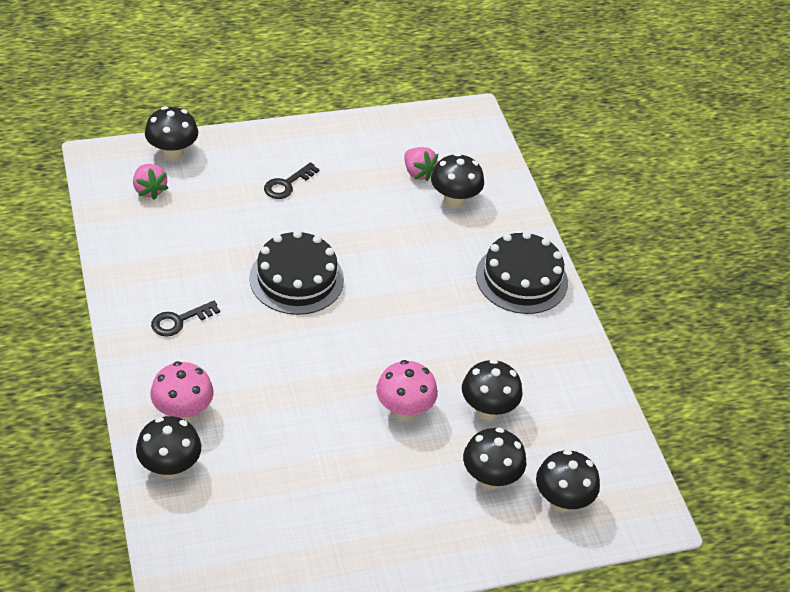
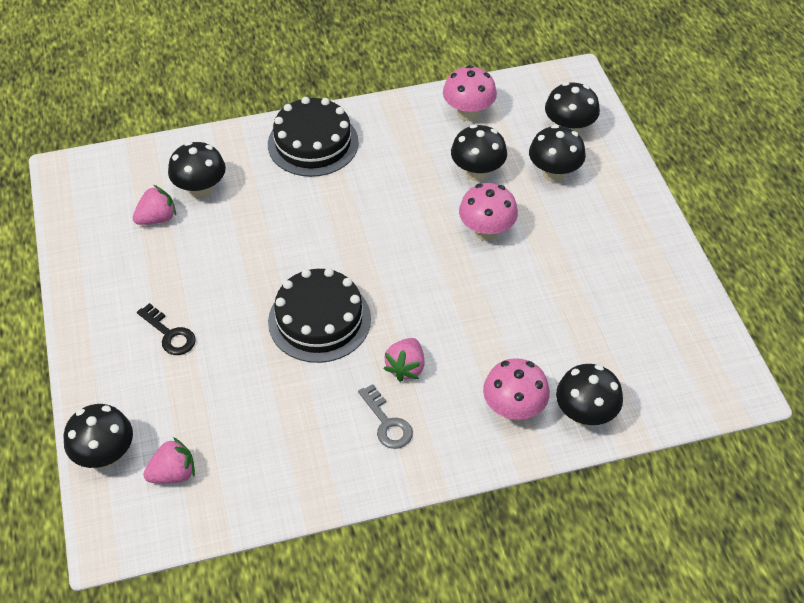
camera: 85 degrees left, 5 degrees up
(179, 321) = (387, 423): black key -> grey key
(238, 336) = (406, 367): none -> pink strawberry
(579, 408) = (468, 113): none -> pink mushroom

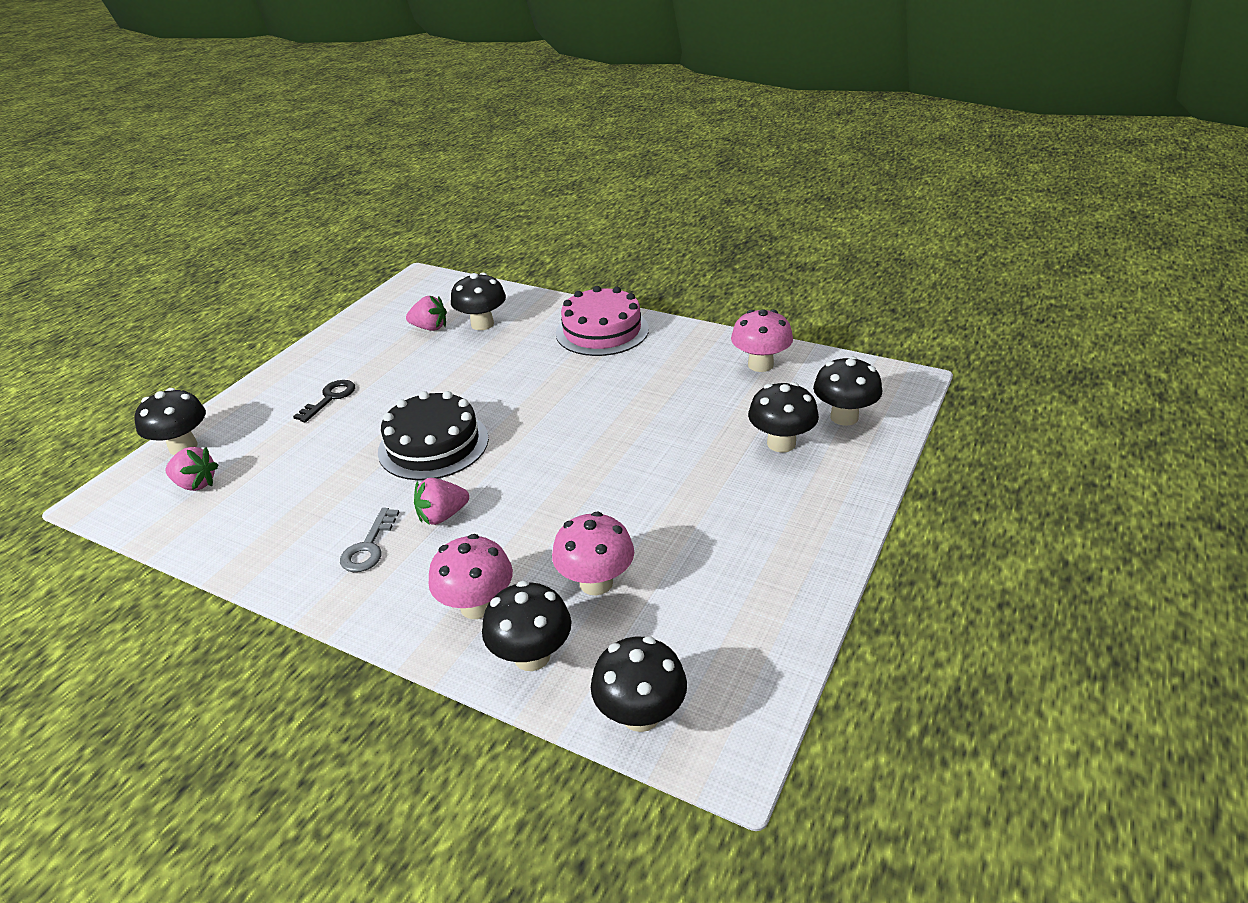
camera: 45 degrees right, 15 degrees down
(170, 334) = (330, 398): black key -> black key turned 150 degrees counterclockwise
(313, 143) = (602, 331): black cake -> pink cake
(477, 172) = (708, 409): black mushroom -> black mushroom (640, 715)
(486, 231) = (654, 455): pink mushroom -> pink mushroom (596, 582)

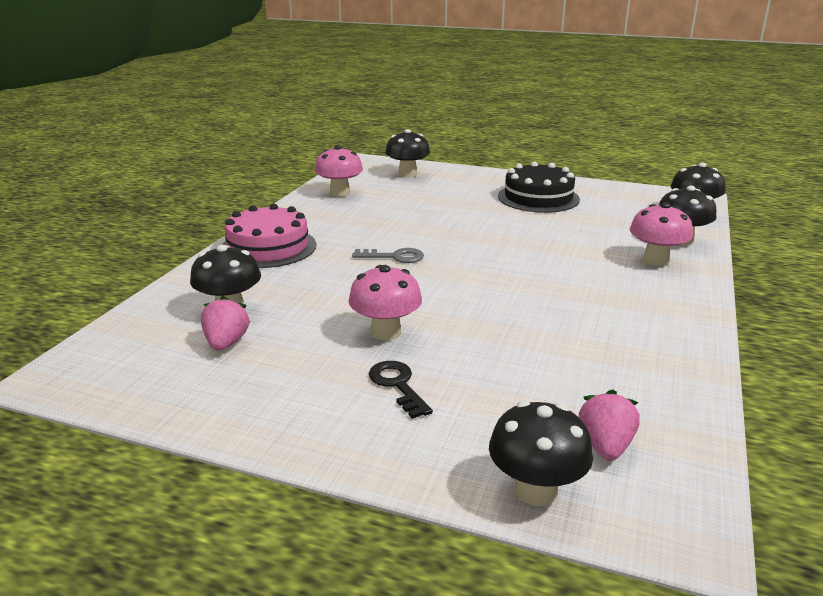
camera: 100 degrees left, 10 degrees down
(330, 398) = (397, 385): black key -> black key turned 45 degrees clockwise
(369, 547) = (629, 310): grey key -> grey key (394, 257)
(433, 445) = (476, 303): black cake -> black cake (538, 198)
(442, 516) = (573, 285): pink strawberry -> none
(596, 582) = (606, 229): pink mushroom -> pink mushroom (386, 332)
(781, 443) = (440, 188): black mushroom -> none

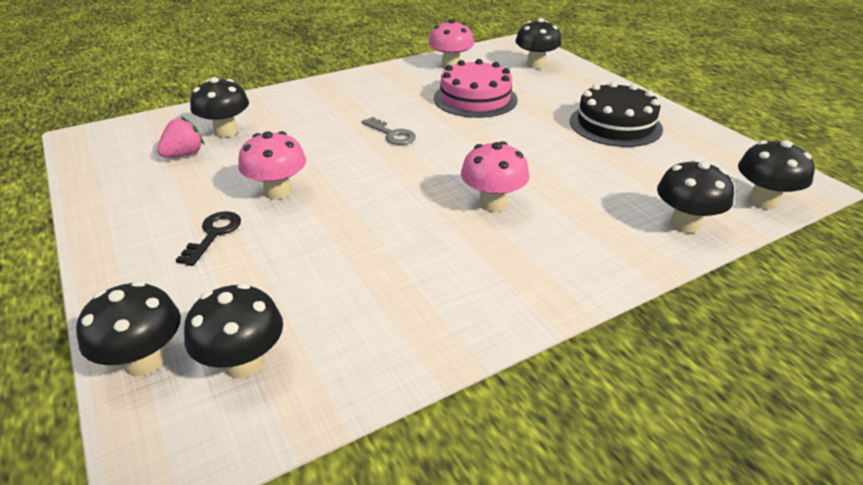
camera: 40 degrees right, 10 degrees up
(268, 247) = (325, 94): pink cake -> pink cake (475, 99)
(605, 446) = (244, 363): pink strawberry -> black mushroom
(655, 260) = (613, 232): pink mushroom -> pink mushroom (492, 203)

